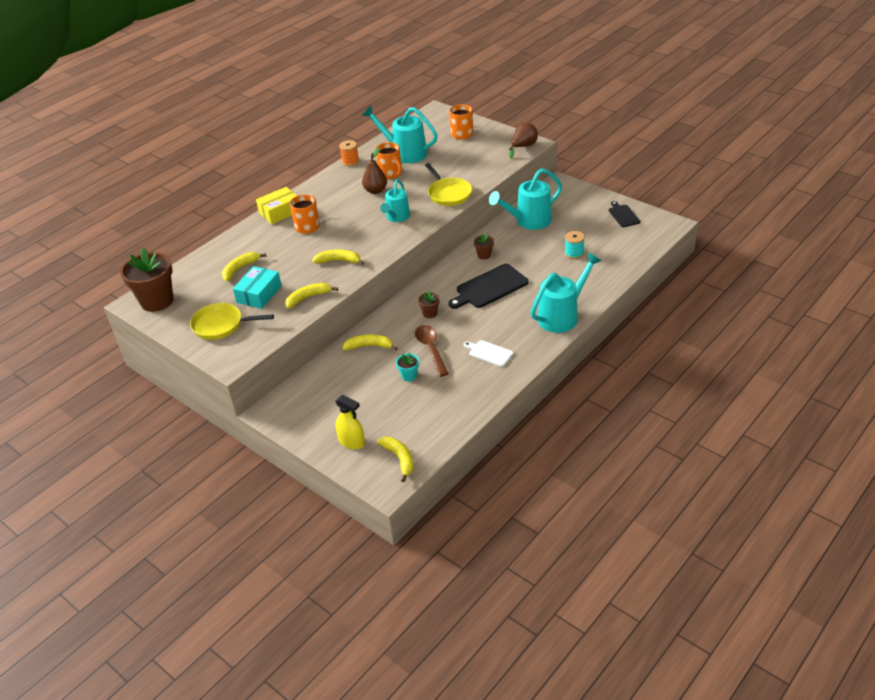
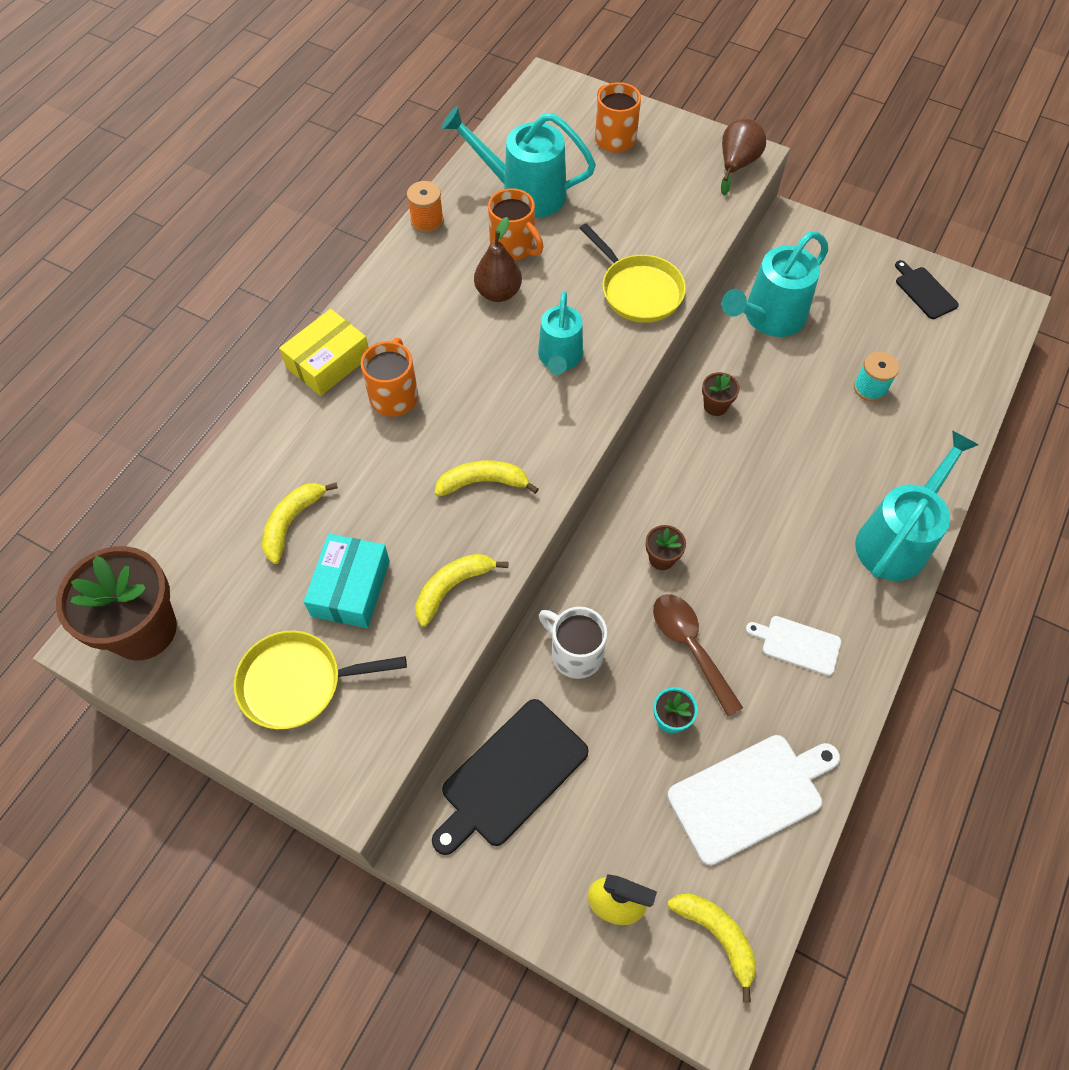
camera: 15 degrees left, 20 degrees up
(369, 346) = (575, 653): yellow banana -> white mug
(439, 408) = (750, 796): none -> white cutting board
(489, 287) = (748, 483): black cutting board -> black cutting board (510, 776)

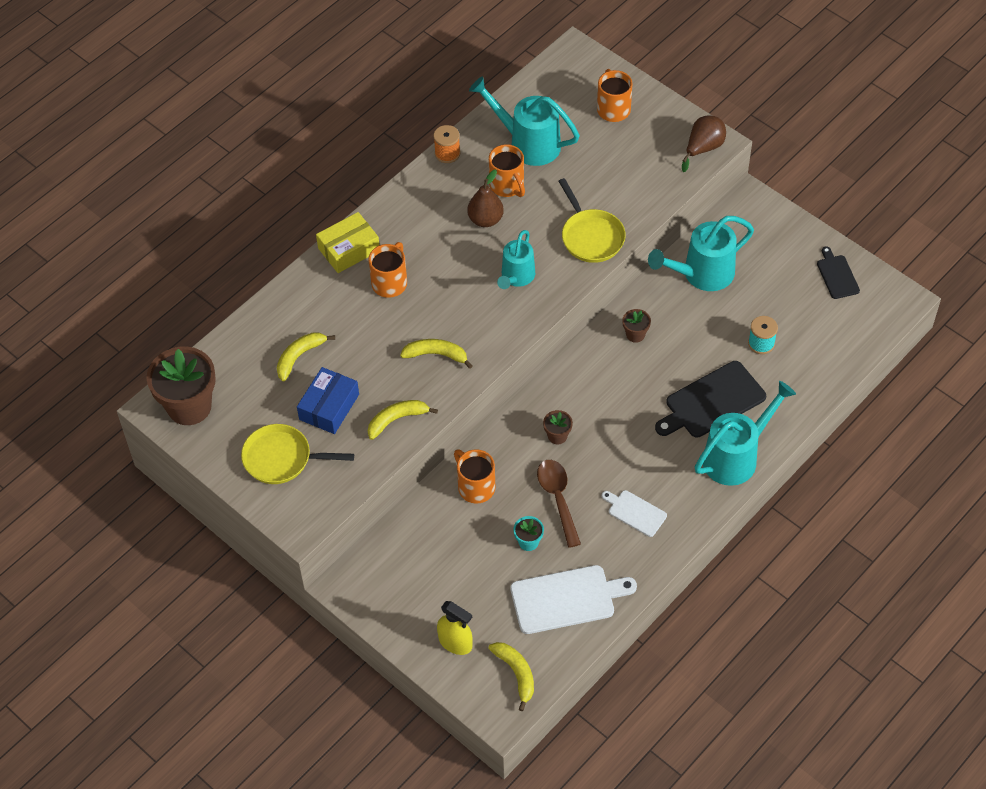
camera: 15 degrees right, 5 degrees down
(350, 588) = (329, 407): turquoise box -> blue box
(510, 776) = (409, 554): black cutting board -> black cutting board (712, 401)
(575, 653) = (475, 487): white mug -> orange mug

